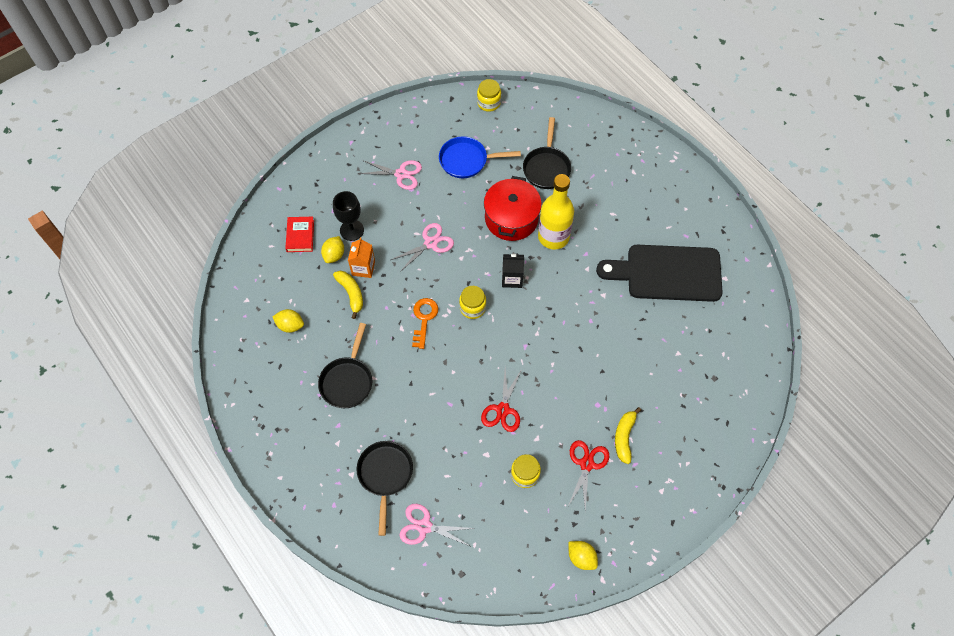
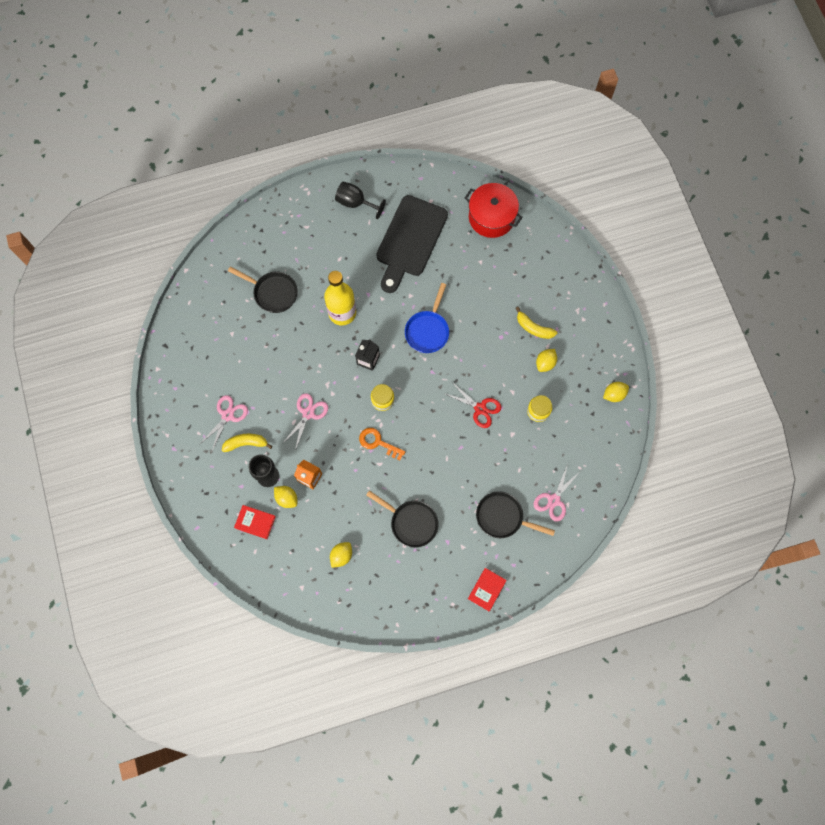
camera: 70 degrees left, 10 degrees up
(297, 484) = (486, 589): none -> red book
(351, 294) = (331, 495): yellow banana -> yellow banana (246, 443)
(430, 243) = (308, 413): pink scissors -> pink scissors turned 45 degrees clockwise
(467, 160) = (237, 355): blue pan -> blue pan (428, 330)
(489, 103) = (184, 315): yellow jar -> none
(511, 218) = (311, 339): red pot -> red pot (491, 217)
(587, 464) = (545, 363): red scissors -> yellow lemon
(683, 207) = (355, 203): none -> black goblet

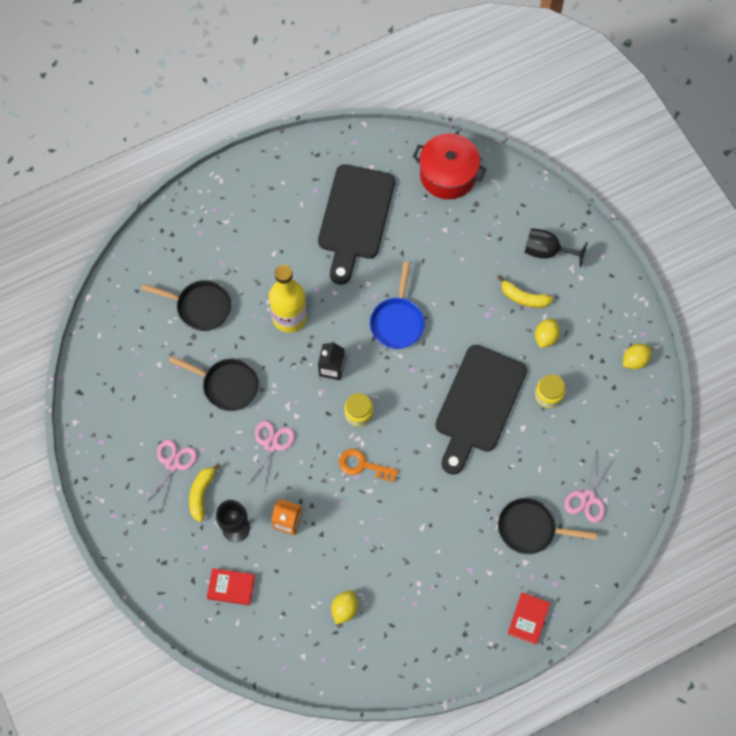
camera: 10 degrees left, 5 degrees down
(246, 443) = (201, 494): yellow banana -> yellow banana turned 60 degrees counterclockwise
(287, 498) = (264, 551): yellow lemon -> none
(355, 203) = (280, 184): black goblet -> black goblet (547, 251)
(411, 522) = (421, 554): black pan -> black pan (227, 385)
(480, 408) = (478, 404): red scissors -> black cutting board

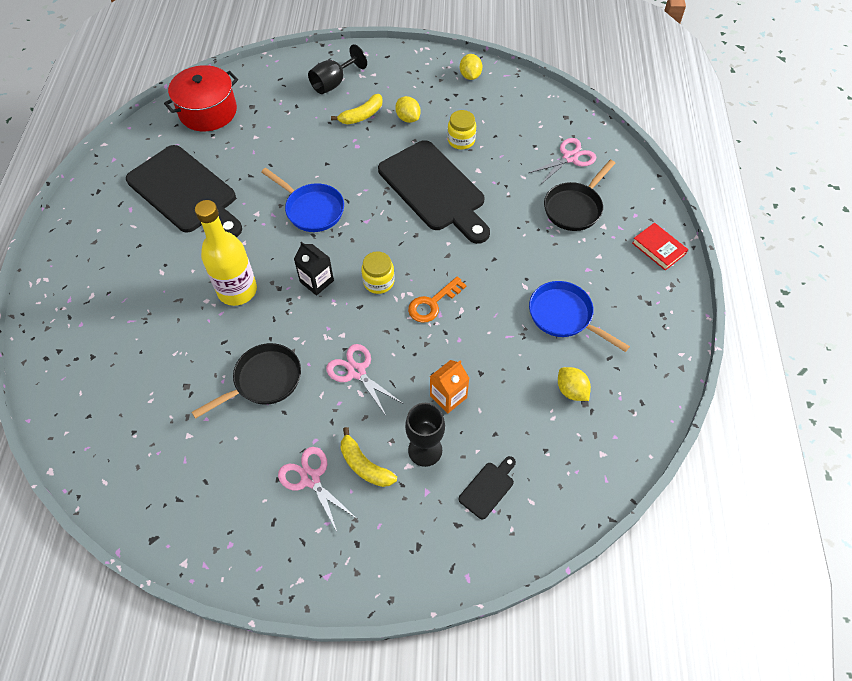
camera: 60 degrees left, 10 degrees down
(200, 307) = (159, 363): black pan -> none
(231, 587) = (488, 488): red book -> black cutting board
(410, 572) = (564, 316): none -> blue pan
(588, 498) = (570, 158): pink scissors -> pink scissors turned 90 degrees counterclockwise

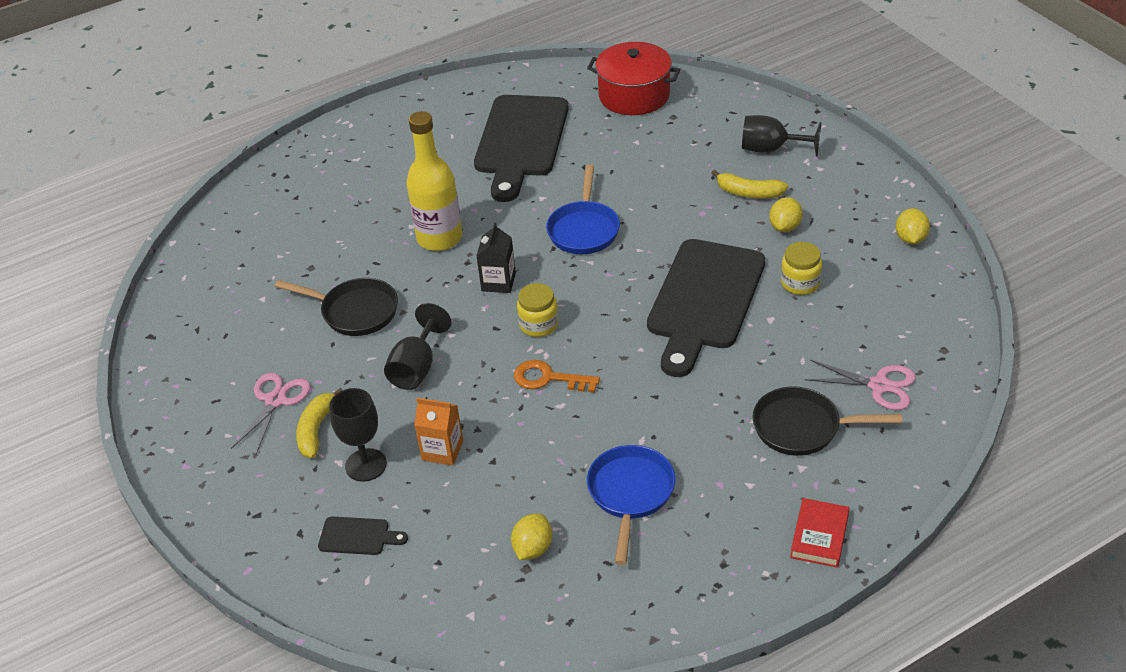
camera: 60 degrees right, 15 degrees down
(356, 371) = (417, 367): pink scissors -> black goblet
(470, 76) = (910, 239): yellow lemon -> yellow lemon turned 45 degrees counterclockwise

